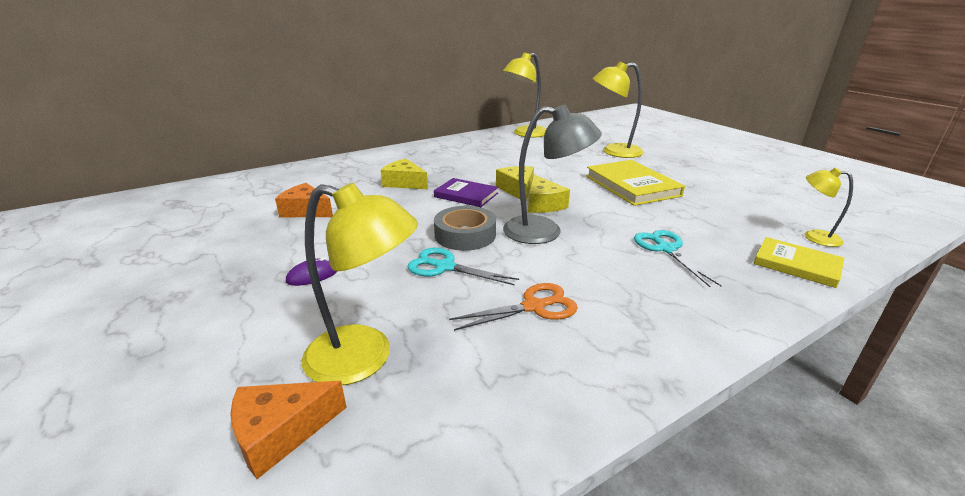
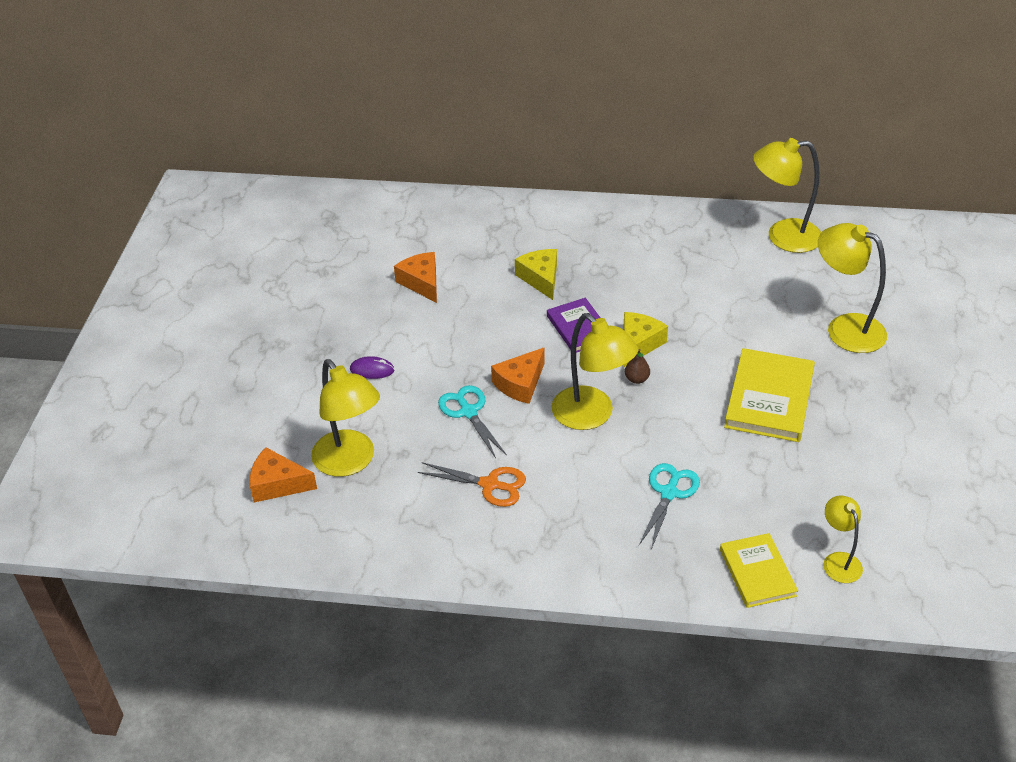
camera: 40 degrees right, 15 degrees up
(465, 235) = (520, 384): grey tape -> orange cheese
(543, 204) = (636, 379): yellow cheese -> brown pear
(544, 231) = (591, 416): grey lamp -> yellow lamp

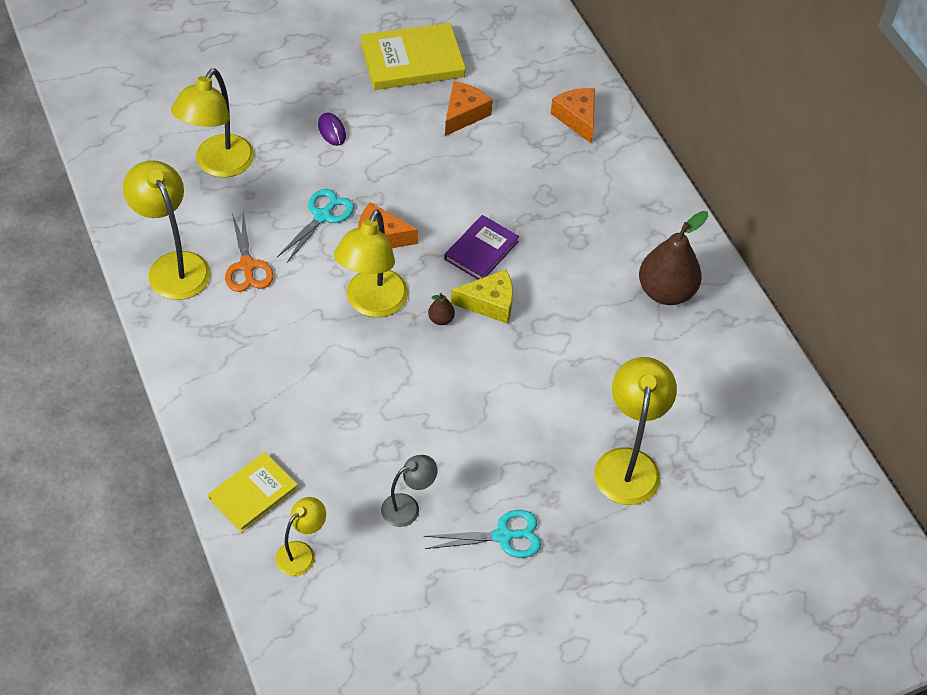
camera: 55 degrees right, 10 degrees up
(277, 484) = (169, 132): orange cheese -> orange cheese (577, 118)
(540, 278) = (530, 195): yellow cheese -> none
(669, 493) = (310, 396): turquoise scissors -> turquoise scissors (503, 536)
(691, 245) = (666, 292): none -> brown pear
(769, 399) = (481, 432): yellow book -> yellow book (412, 60)
(782, 236) = (738, 364): yellow lamp -> yellow lamp (173, 266)
(823, 472) = (408, 507): none -> grey lamp

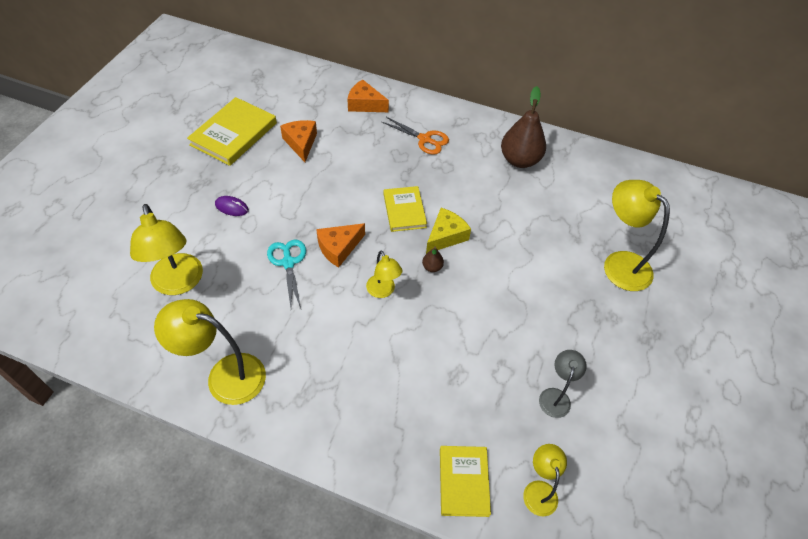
camera: 45 degrees left, 0 degrees up
(247, 266) = (276, 333): orange scissors -> orange scissors (424, 139)
(372, 304) = (383, 291): yellow lamp -> yellow lamp, size x0.56
(481, 250) = (404, 210): purple book -> yellow book
(503, 536) = (620, 363): turquoise scissors -> none

